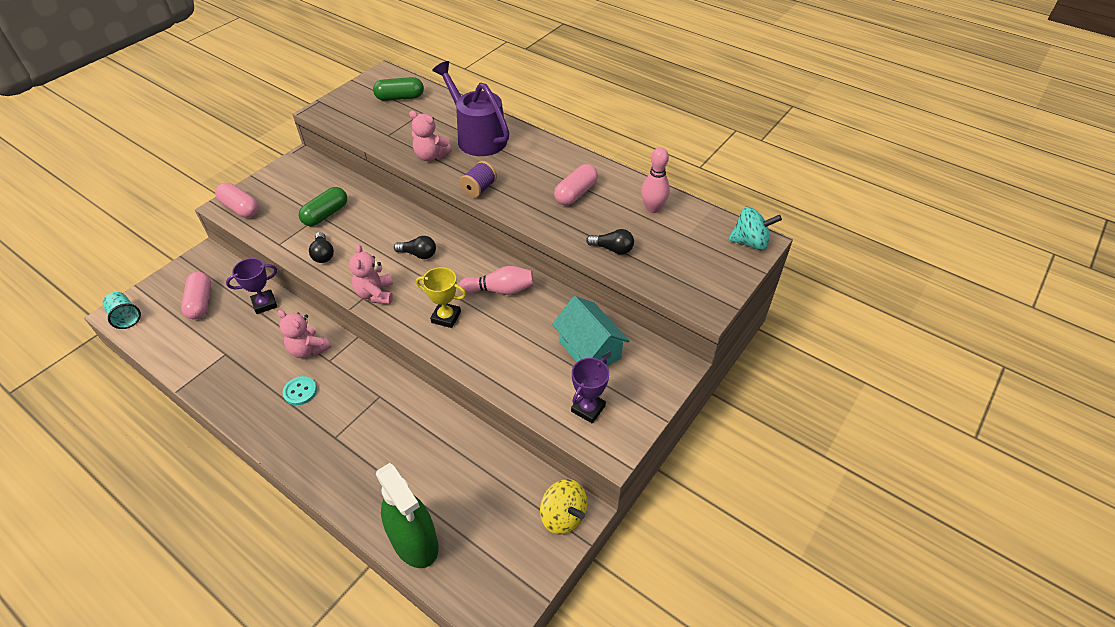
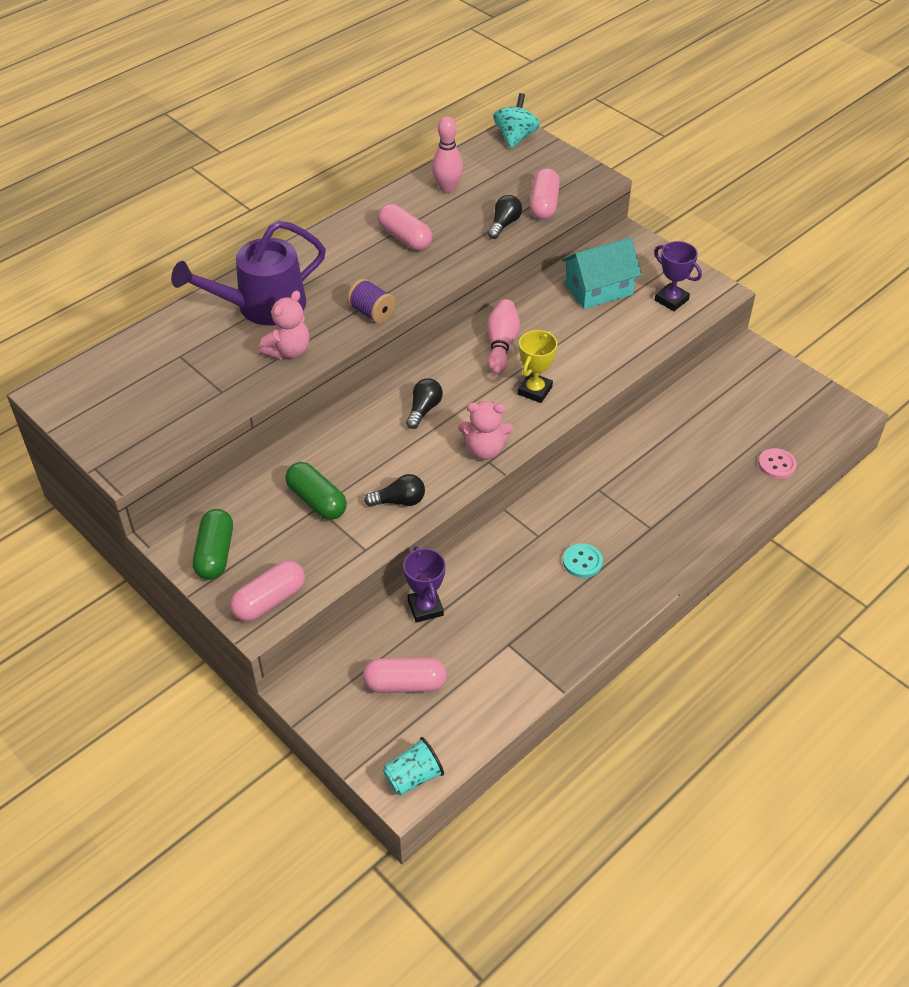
camera: 80 degrees left, 0 degrees up
(308, 349) = (517, 556): pink teddy bear -> none
(400, 98) = (130, 377): green capsule -> green capsule (215, 554)
(415, 541) = (777, 465): green spray bottle -> pink button
(563, 516) = (753, 362): yellow spinning top -> none
(651, 272) = (544, 205): none -> pink capsule

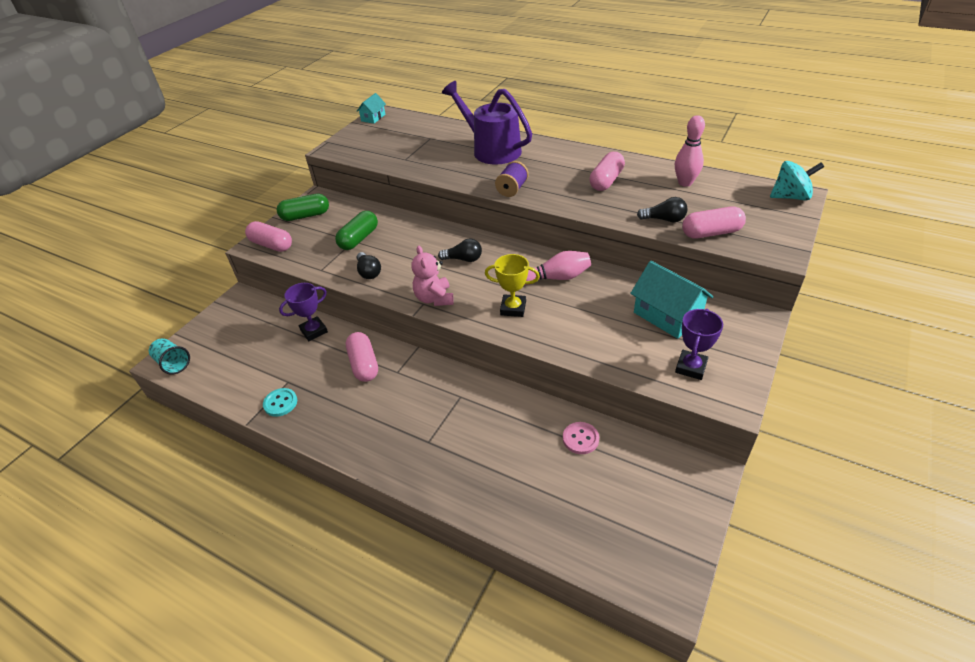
camera: 75 degrees right, 5 degrees down
(57, 404) = (373, 118): none -> turquoise house
(288, 351) = (454, 170): pink teddy bear -> none
(405, 684) = (247, 339): pink capsule -> pink capsule (364, 364)
(582, 562) = (377, 404): turquoise button -> turquoise button (280, 403)
(777, 465) = (550, 529): pink button -> pink button (580, 439)

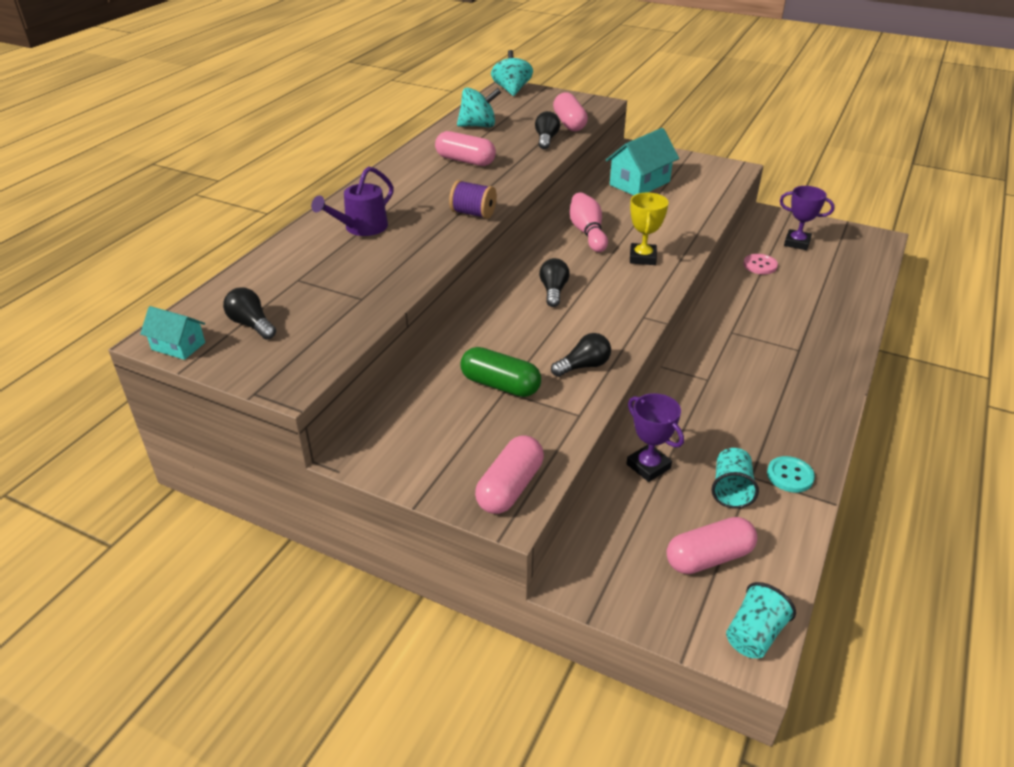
camera: 95 degrees left, 5 degrees down
(279, 369) = (731, 489): none -> turquoise cup
(305, 216) = (421, 458): green capsule -> none
(364, 364) = (702, 408): pink capsule -> pink capsule (709, 558)
(386, 132) = (251, 324): none -> black light bulb
(434, 298) = (633, 309): pink teddy bear -> none
(491, 150) = (361, 228): purple watering can -> purple watering can, size x0.61
(685, 183) = (478, 126): pink bowling pin -> turquoise spinning top
(691, 367) = (703, 179): purple trophy -> purple trophy (797, 243)

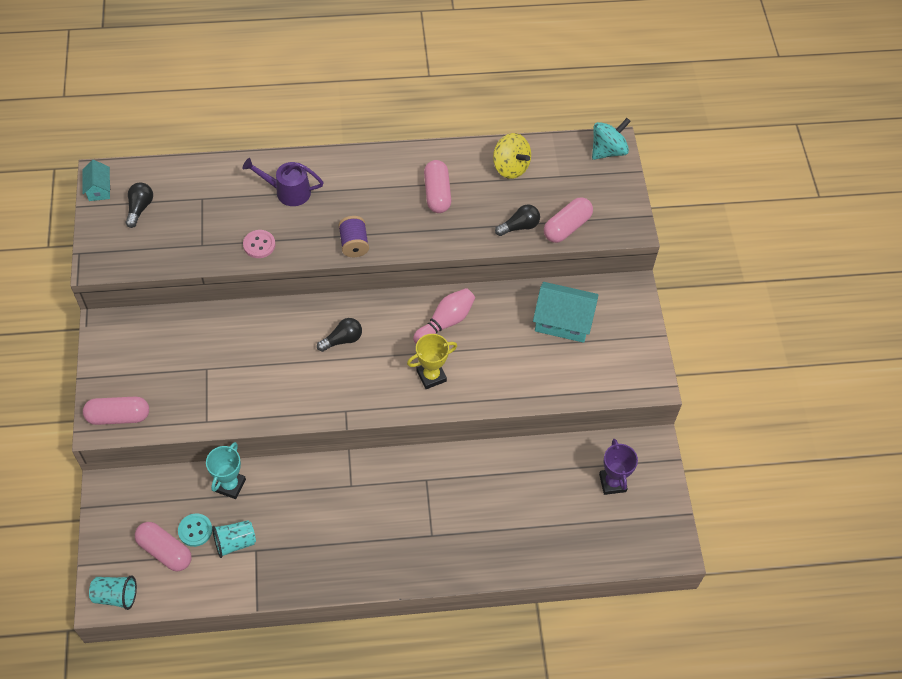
camera: 55 degrees right, 20 degrees up
(478, 126) = (510, 167): turquoise spinning top -> yellow spinning top
(500, 385) = (211, 363): green capsule -> none
(583, 366) = (260, 400): black light bulb -> none
(648, 466) = (230, 485): purple trophy -> turquoise trophy
(760, 265) = (548, 466): pink button -> pink button (259, 245)
(790, 476) = (270, 573): turquoise button -> turquoise button (195, 530)

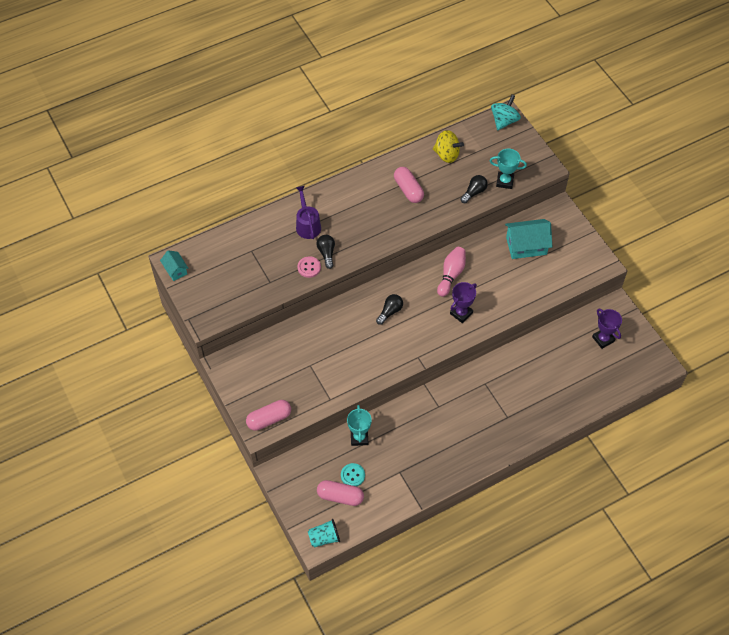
camera: 20 degrees left, 0 degrees up
(140, 208) = (212, 273): black light bulb -> black light bulb (326, 253)
(235, 542) = (383, 472): turquoise cup -> none
(287, 191) = (307, 224): purple watering can -> purple watering can turned 90 degrees clockwise
(354, 244) = (372, 244): purple spool -> none
(431, 376) = (461, 313): yellow trophy -> purple trophy
(567, 227) = (504, 181): pink capsule -> turquoise trophy

